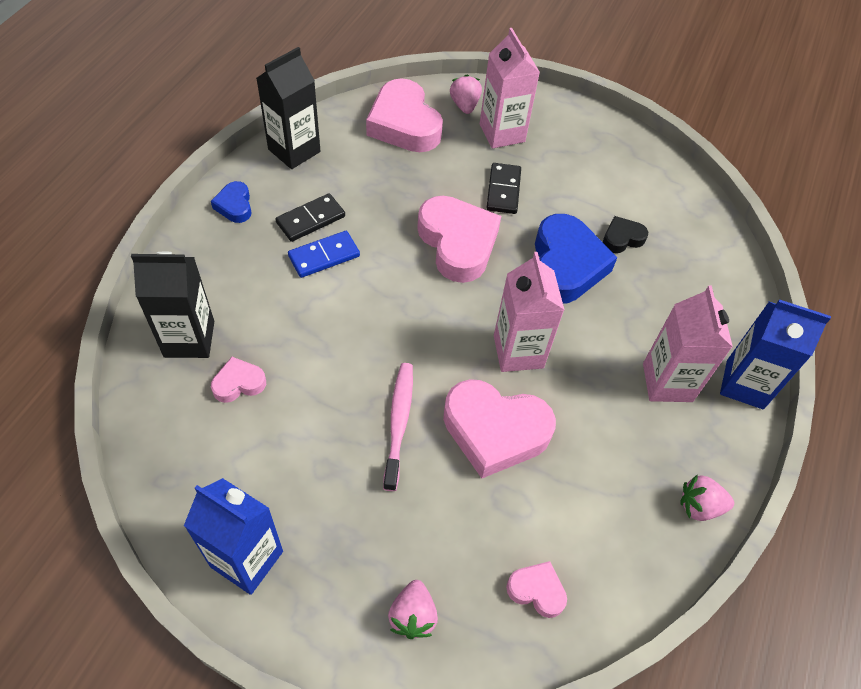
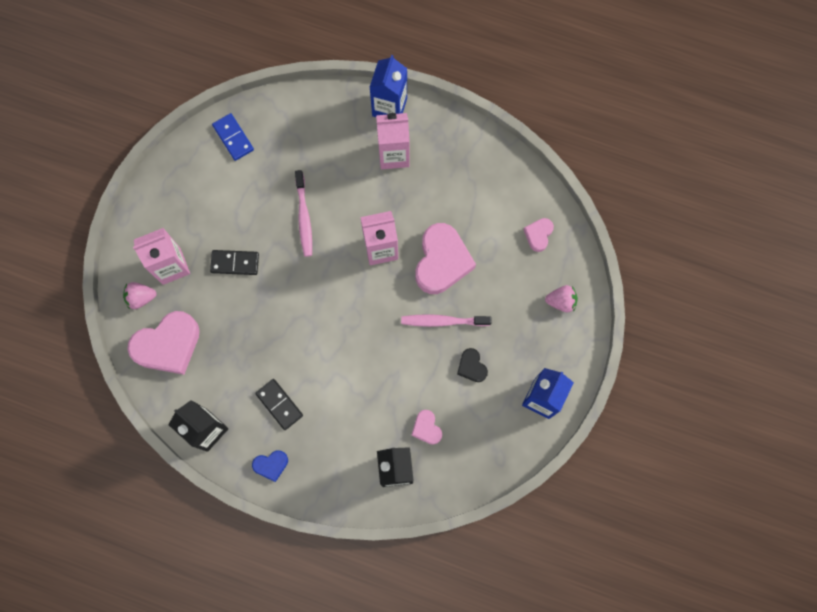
camera: 90 degrees left, 20 degrees up
(324, 256) = (313, 389): blue domino -> blue domino (233, 138)
(457, 243) = (291, 294): pink heart -> none
(565, 265) = (304, 217): blue heart -> pink toothbrush
(622, 238) = (274, 177): black heart -> black heart (471, 367)
(699, 506) = (476, 143): pink strawberry -> none

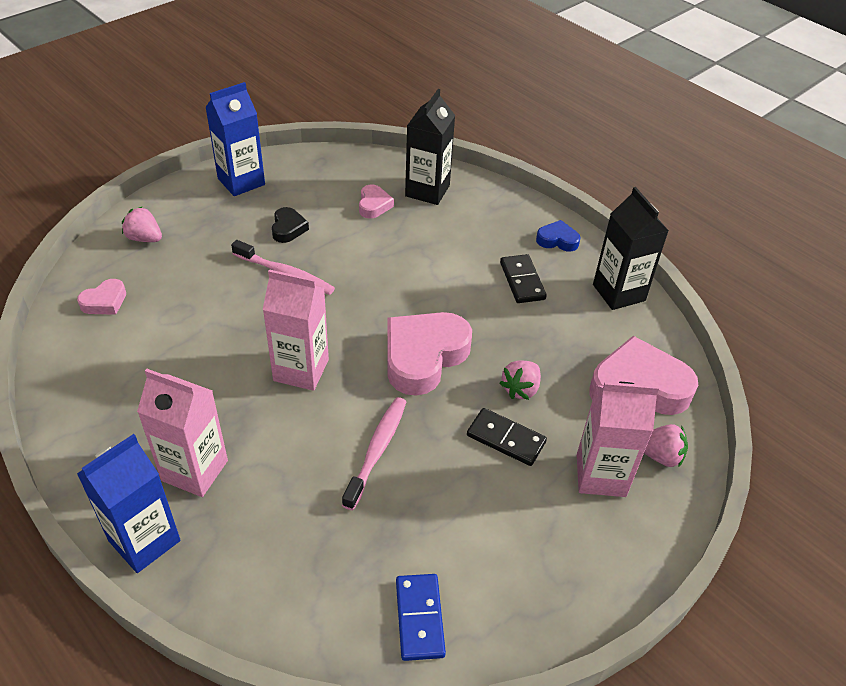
camera: 155 degrees left, 30 degrees down
(241, 305) = (520, 389): none -> pink strawberry
(442, 261) = (238, 325): pink heart -> pink heart (423, 357)

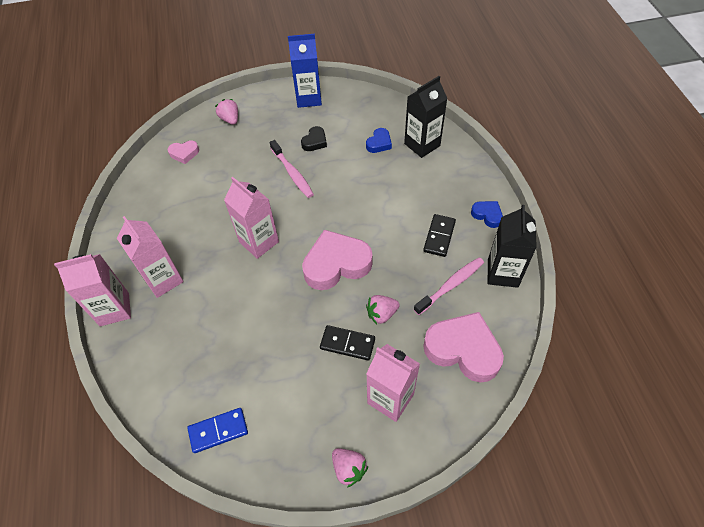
camera: 35 degrees right, 10 degrees up
(144, 540) = (114, 309): blue carton -> pink carton
(374, 205) = (379, 143): pink heart -> blue heart
(377, 450) = (266, 314): pink toothbrush -> pink toothbrush (451, 285)
(420, 618) = (218, 431): blue domino -> blue domino turned 45 degrees clockwise
(505, 439) = (347, 344): black domino -> black domino turned 45 degrees counterclockwise
(660, 456) = (441, 405): pink strawberry -> pink strawberry (349, 469)

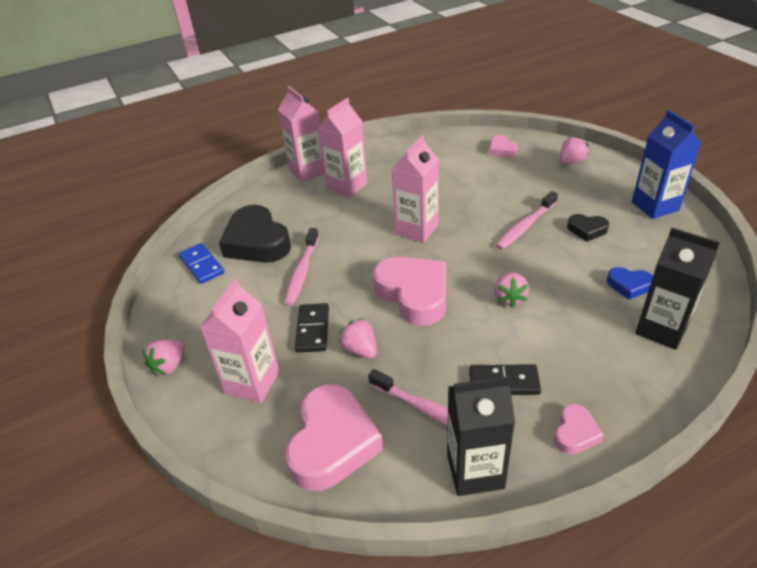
camera: 75 degrees right, 15 degrees down
(208, 374) = (257, 242): none -> black heart
(272, 340) = (302, 272): none -> pink toothbrush
(364, 208) = (509, 298): none -> pink strawberry
(487, 215) = (575, 433): blue heart -> pink heart

